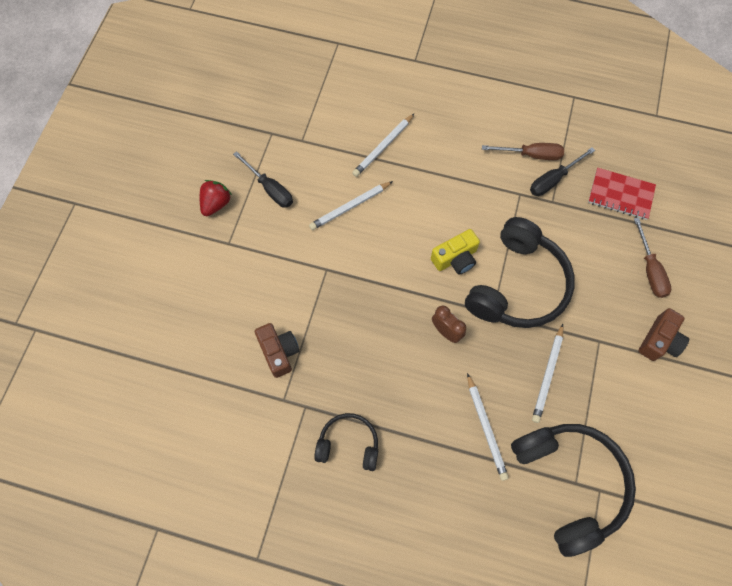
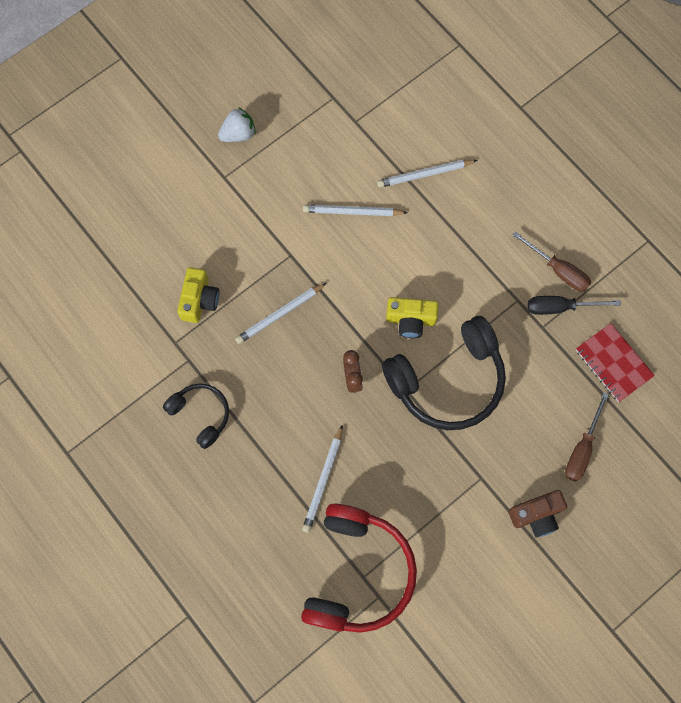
camera: 35 degrees right, 5 degrees up
(216, 204) = (238, 134): red strawberry -> white strawberry
(270, 189) = (294, 150): black screwdriver -> none
(279, 352) = (199, 300): brown camera -> yellow camera
(547, 375) = (411, 474): white pencil -> white pencil (279, 314)
(570, 483) = (358, 573): black headphones -> red headphones

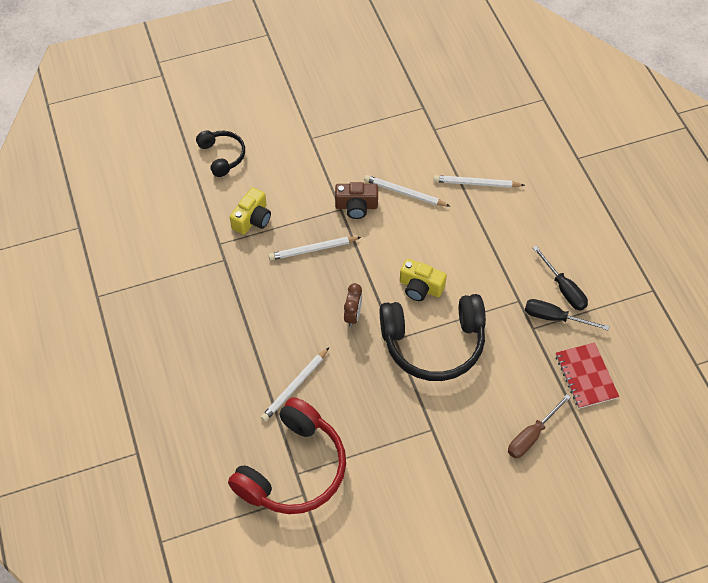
camera: 20 degrees right, 15 degrees down
(201, 414) = (216, 303): black headphones -> black headphones (222, 156)
(238, 134) = (336, 111): white strawberry -> none
(536, 515) = (469, 476): brown camera -> brown camera (356, 206)
(558, 270) = (563, 289): brown screwdriver -> black screwdriver

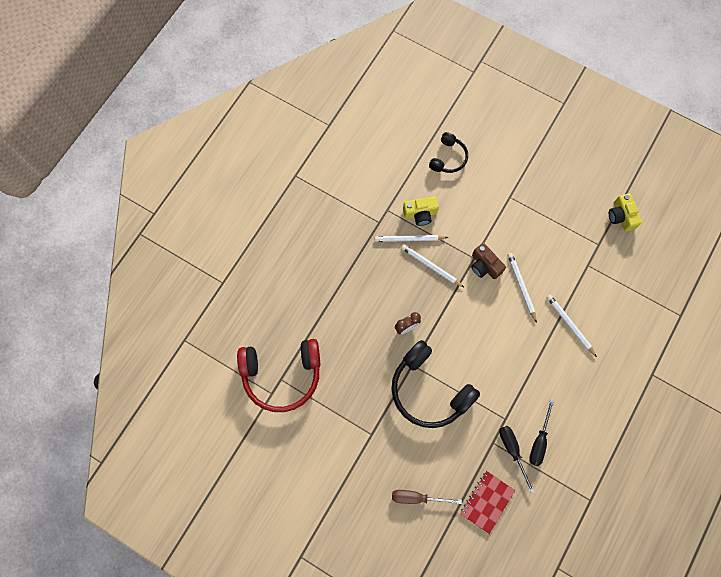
camera: 50 degrees right, 15 degrees up
(295, 386) = (332, 333): white pencil -> white pencil (409, 239)
(420, 287) = (461, 351): yellow camera -> yellow camera (621, 216)

